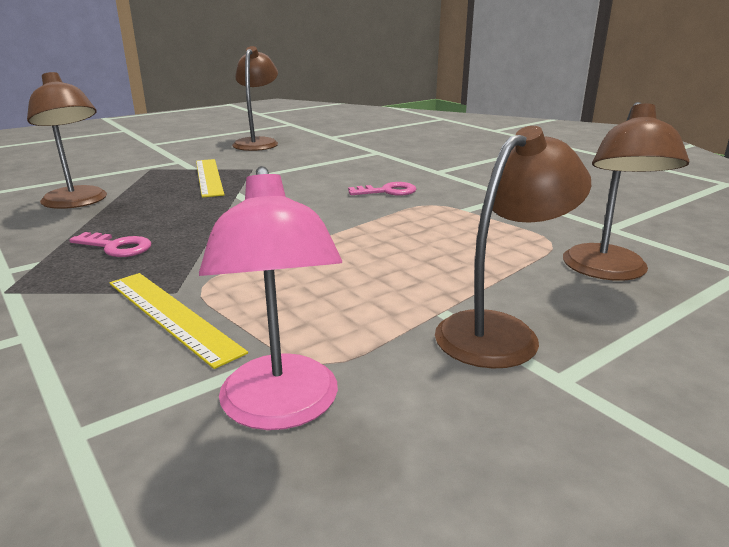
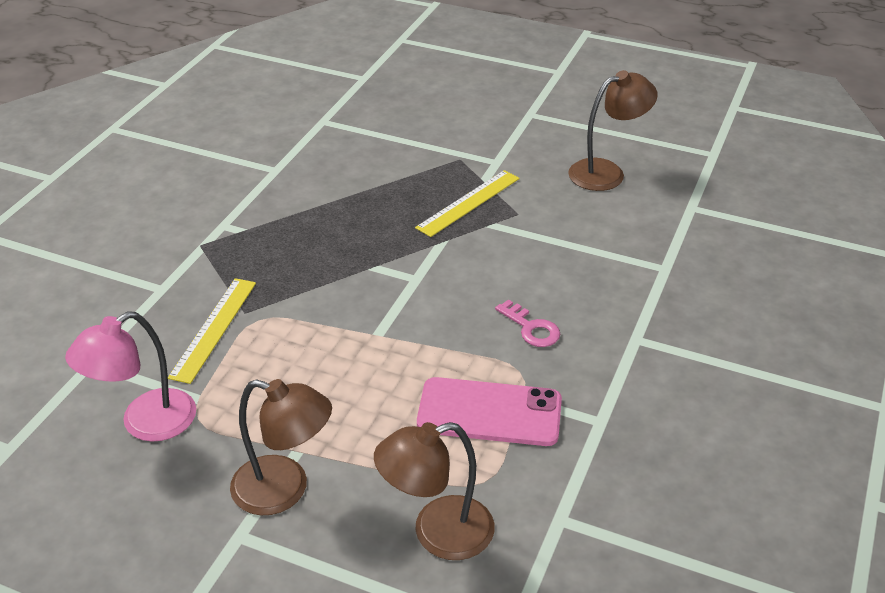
camera: 60 degrees right, 15 degrees up
(78, 202) = (350, 176): brown lamp -> none
(116, 247) = (288, 247): pink key -> none
(469, 222) = (489, 412): none -> pink phone

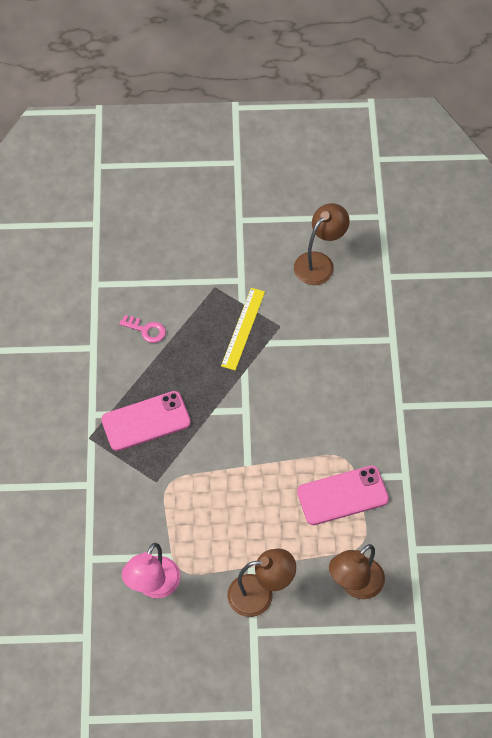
camera: 25 degrees left, 20 degrees up
(214, 329) = (146, 502): yellow ruler -> none
(281, 251) = (146, 421): none -> pink phone
(531, 328) = (335, 422): pink key -> pink key (146, 330)

